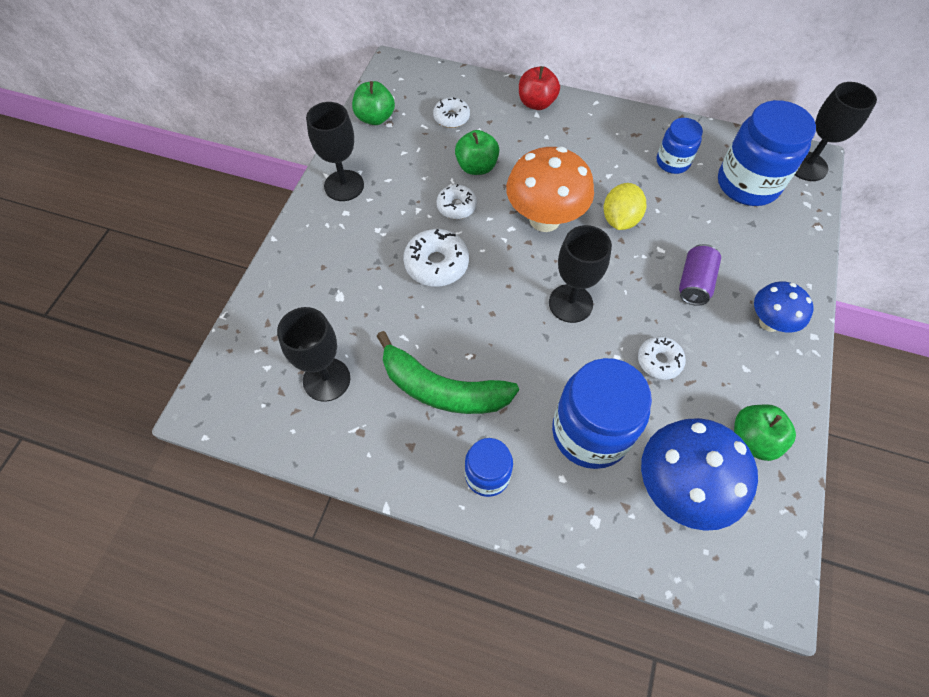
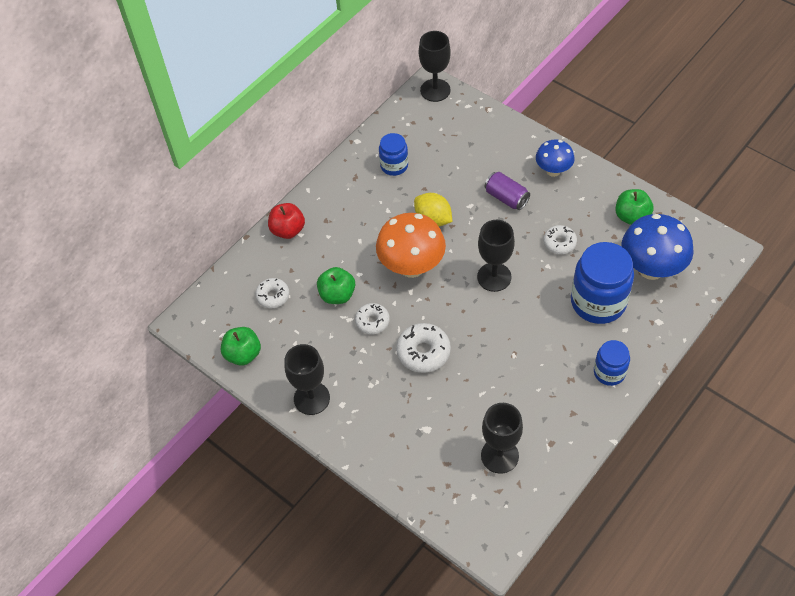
camera: 65 degrees left, 5 degrees down
(442, 389) = (535, 380): green banana -> none
(747, 184) = (435, 131): blue jar -> none

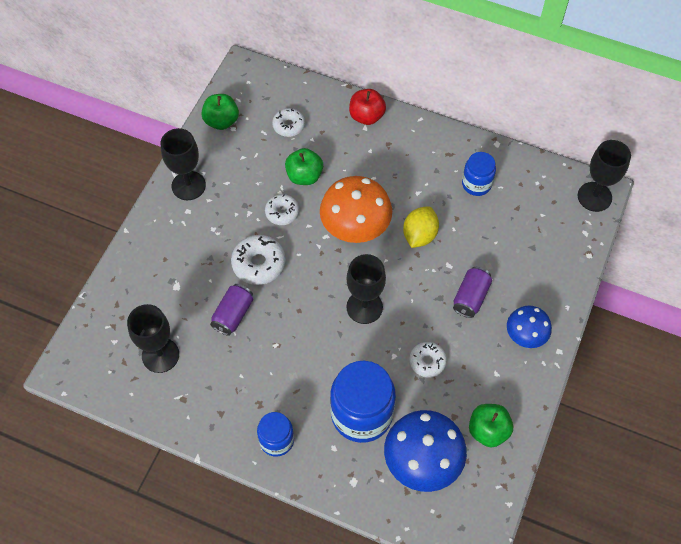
camera: 70 degrees right, 5 degrees up
(472, 384) = (233, 315): none -> purple can

